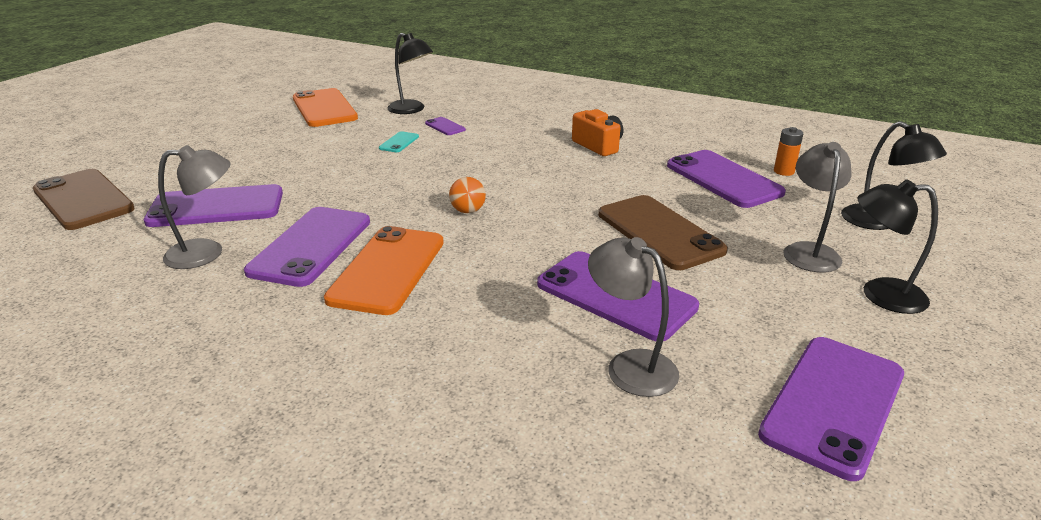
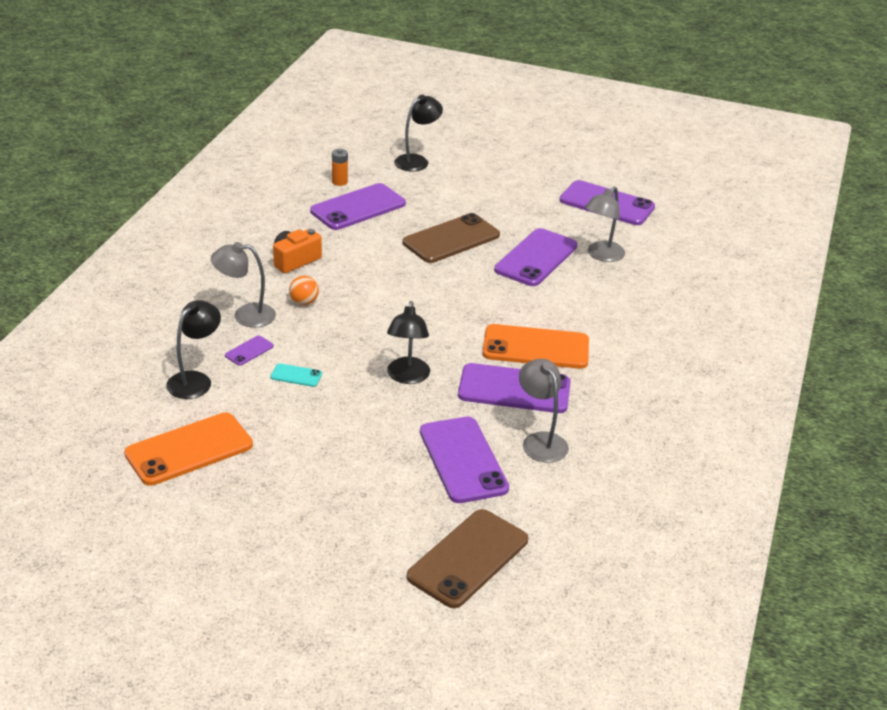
camera: 100 degrees left, 5 degrees up
(468, 211) = (438, 321): orange ball -> orange ball (304, 302)
(809, 251) = (462, 189): grey lamp -> grey lamp (245, 315)
(880, 294) = (506, 176): black lamp -> black lamp (407, 377)

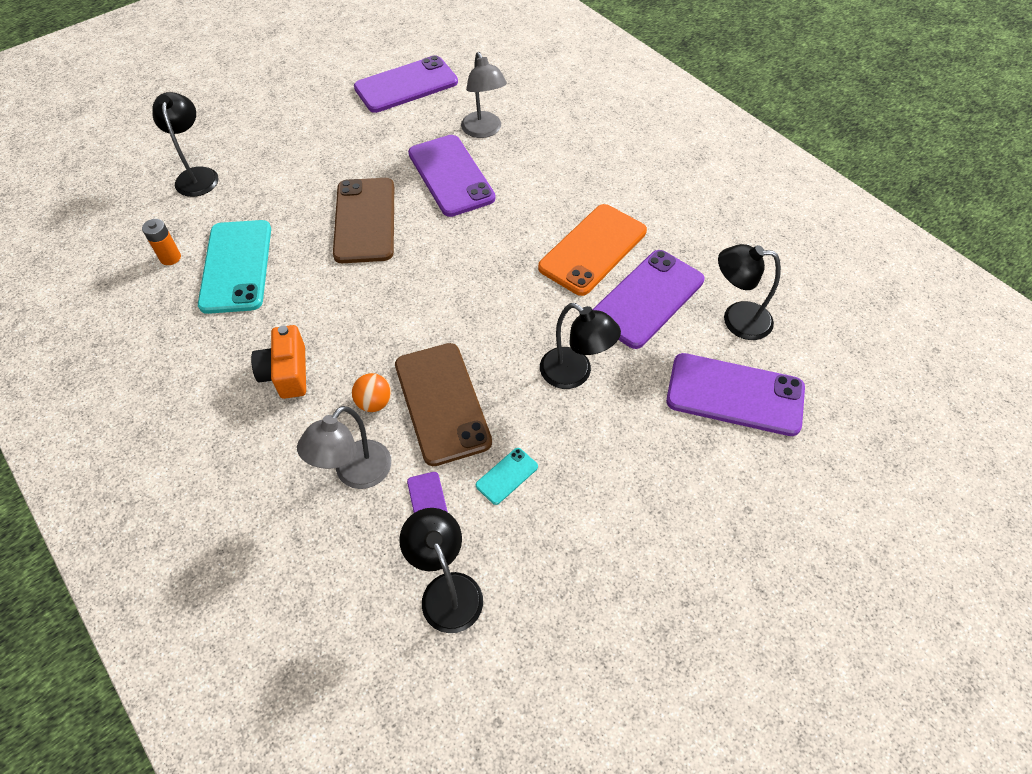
camera: 55 degrees left, 20 degrees up
(189, 449) = (579, 659): orange phone -> none
(358, 207) = (236, 266): purple phone -> turquoise phone
(468, 558) = (885, 465): brown phone -> brown phone (442, 403)
(540, 441) = (736, 319): grey lamp -> black lamp

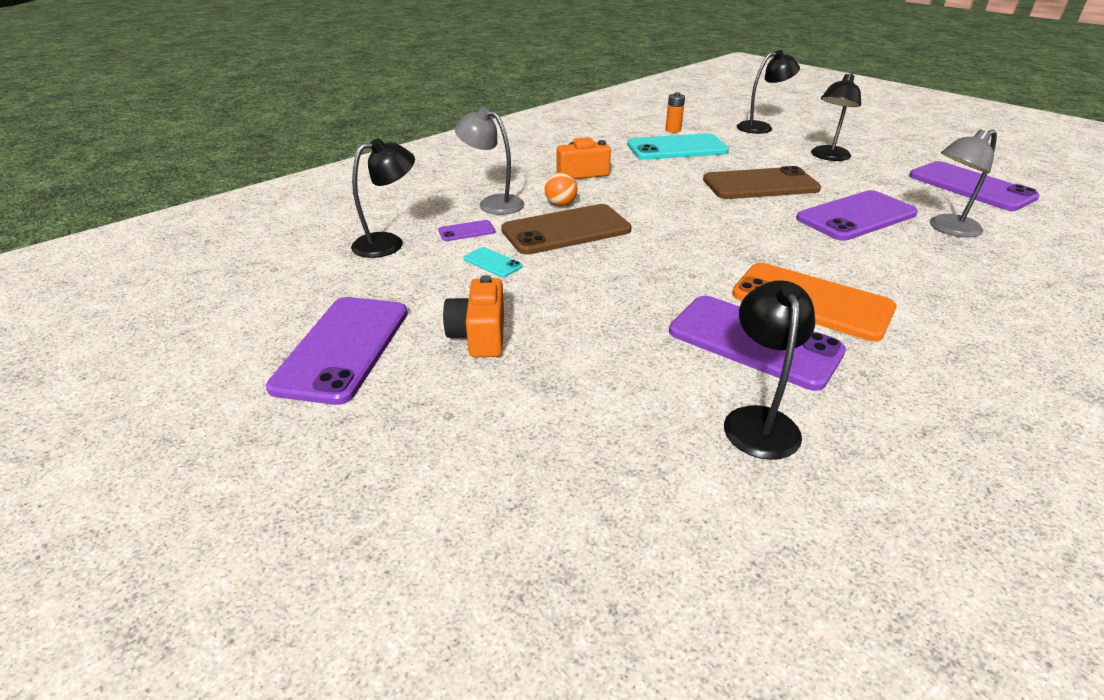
camera: 85 degrees right, 20 degrees down
(574, 374) = (618, 294): black lamp -> black lamp (828, 157)
(640, 488) = (479, 335): none -> orange camera
(735, 394) = (621, 412): purple phone -> purple phone (343, 348)

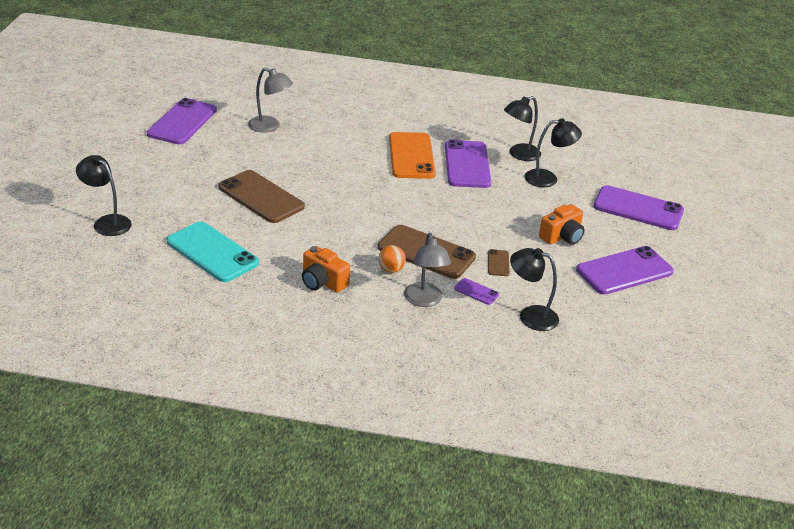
camera: 130 degrees left, 0 degrees up
(492, 262) = (498, 263): turquoise phone -> brown phone
(673, 130) = (159, 268): orange battery -> none
(828, 157) = (166, 179): black lamp -> black lamp (548, 179)
(856, 216) = (282, 155): purple phone -> purple phone (638, 209)

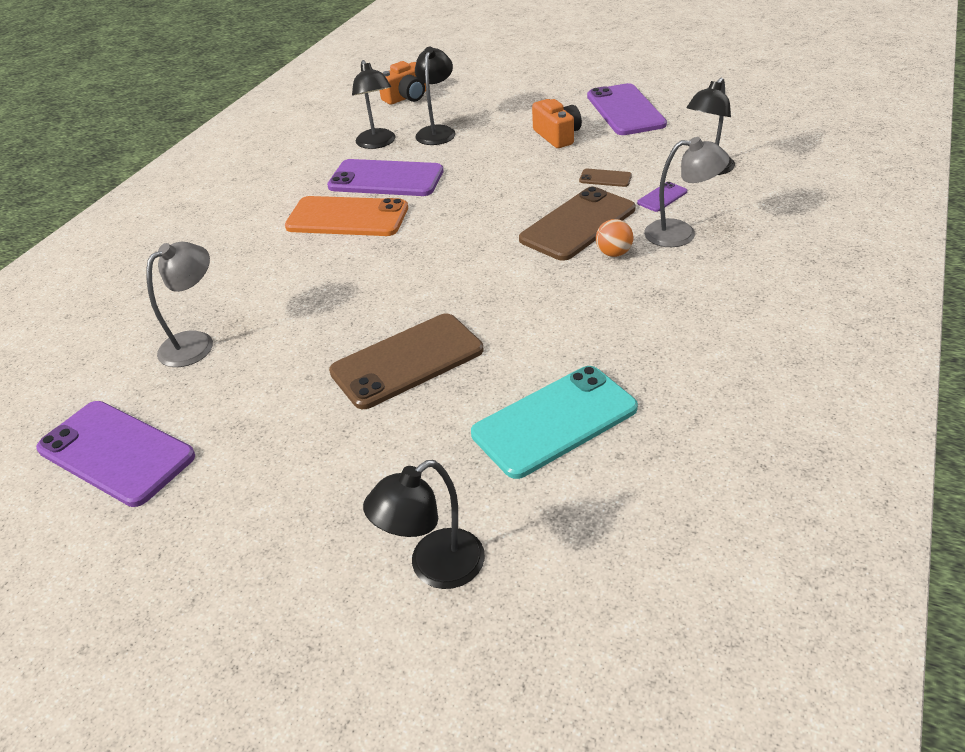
camera: 70 degrees left, 5 degrees up
(322, 282) = (639, 311): orange camera -> orange camera (406, 97)
(638, 209) = (512, 90): purple phone -> none

